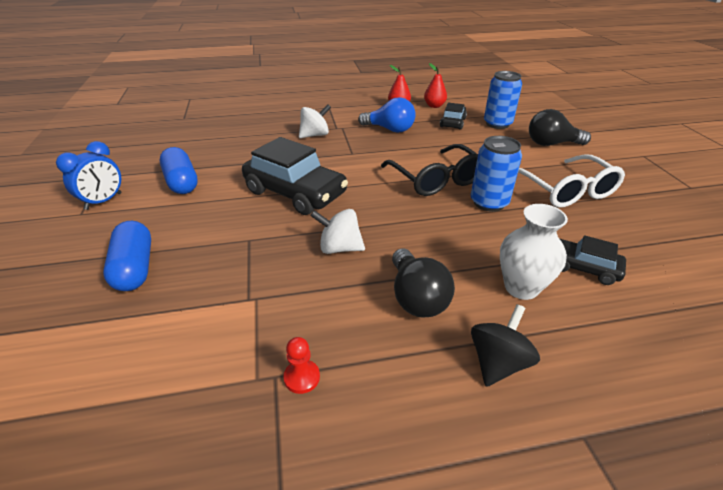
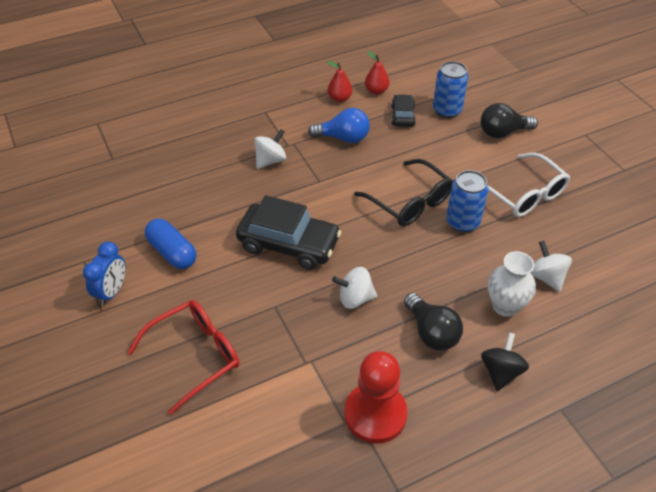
camera: 15 degrees left, 10 degrees up
(135, 268) = (195, 355): blue capsule -> red glasses
(302, 377) = (375, 414): red pawn -> red pawn, size x2.48
(582, 267) = (546, 277): black car -> white spinning top

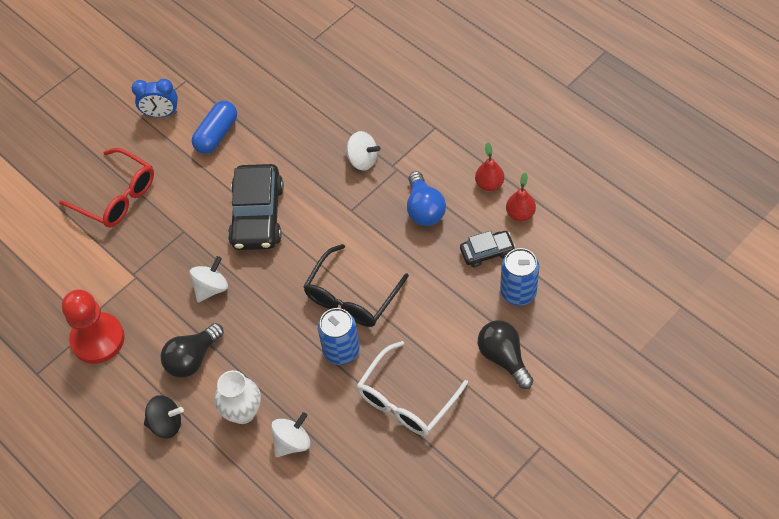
camera: 75 degrees right, 10 degrees up
(355, 298) = (211, 288): white spinning top -> white spinning top turned 60 degrees clockwise

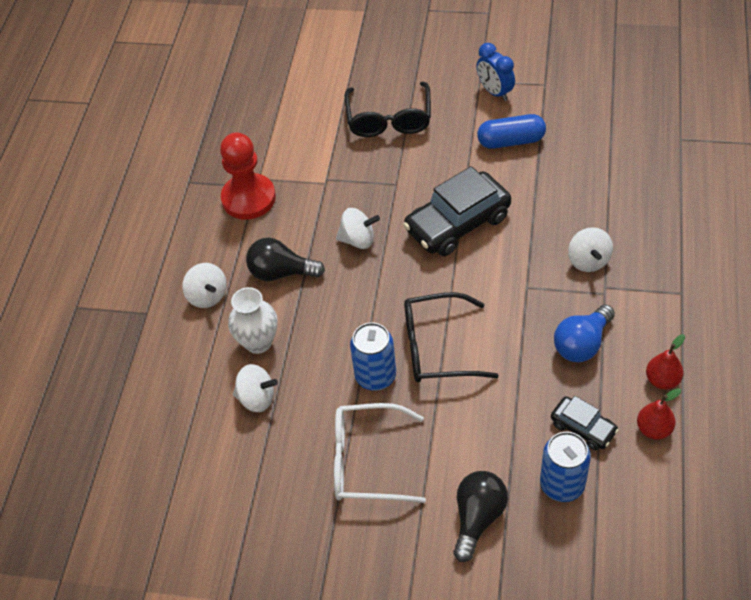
camera: 55 degrees right, 5 degrees down
(117, 196) = (389, 119): red glasses -> black glasses
(166, 424) = (207, 296): black spinning top -> white spinning top

